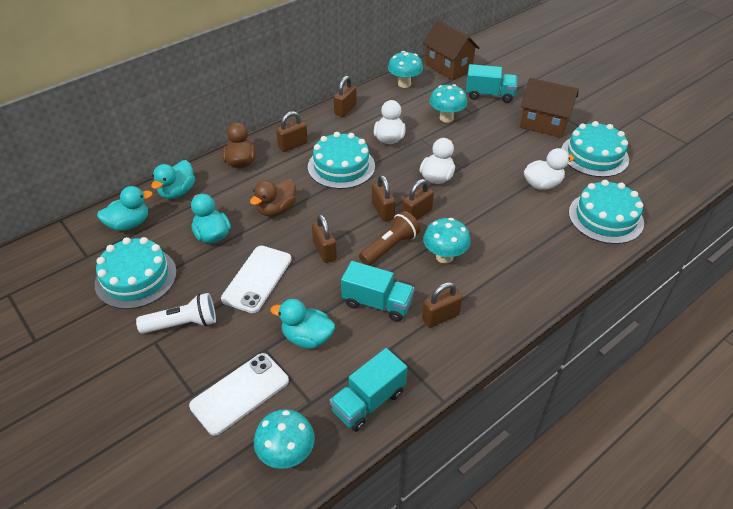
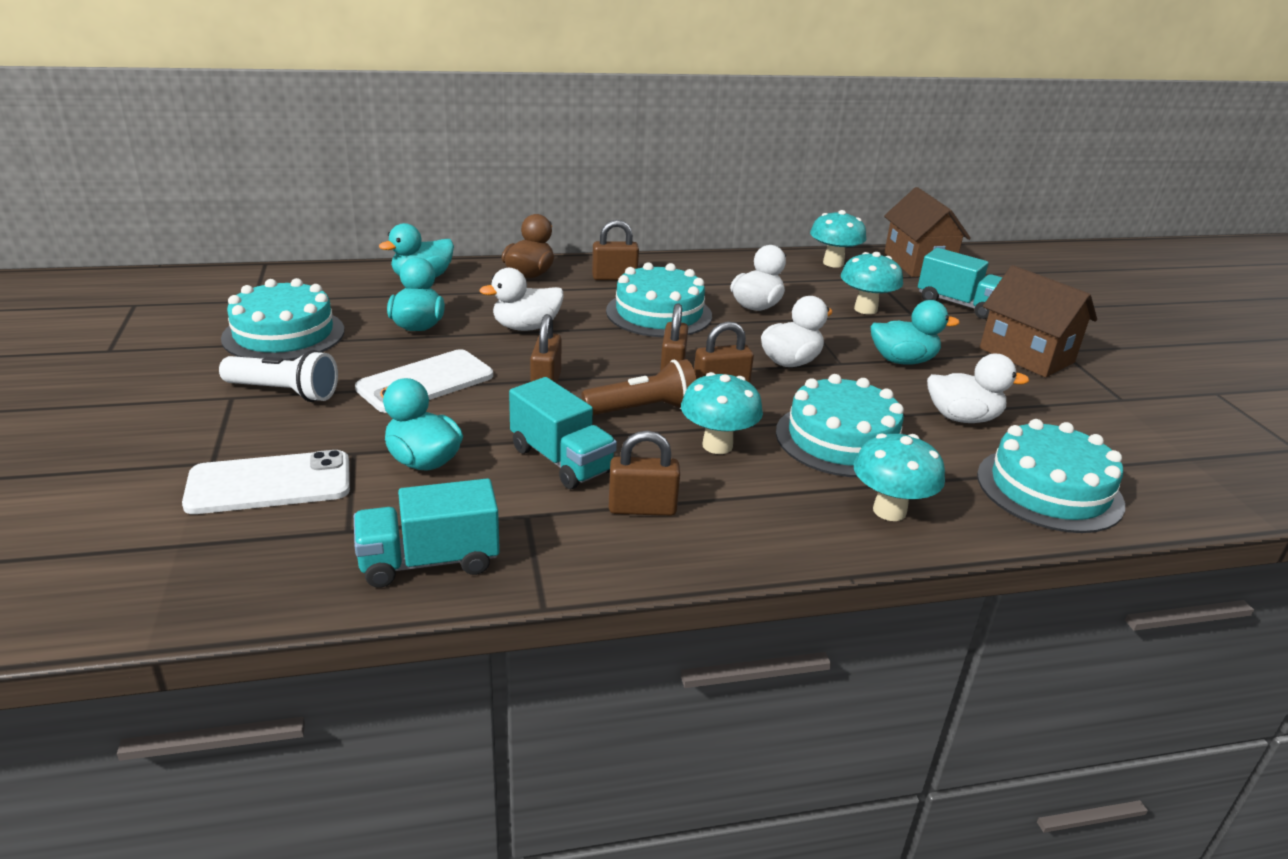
camera: 25 degrees right, 15 degrees down
(129, 224) = (334, 288): turquoise duck -> turquoise duck (902, 360)
(276, 209) = (526, 327): brown duck -> white duck
(287, 454) = (250, 572): turquoise mushroom -> turquoise mushroom (889, 511)
(345, 109) = (722, 265): brown padlock -> none
(594, 155) = (1090, 413): turquoise cake -> turquoise cake (841, 439)

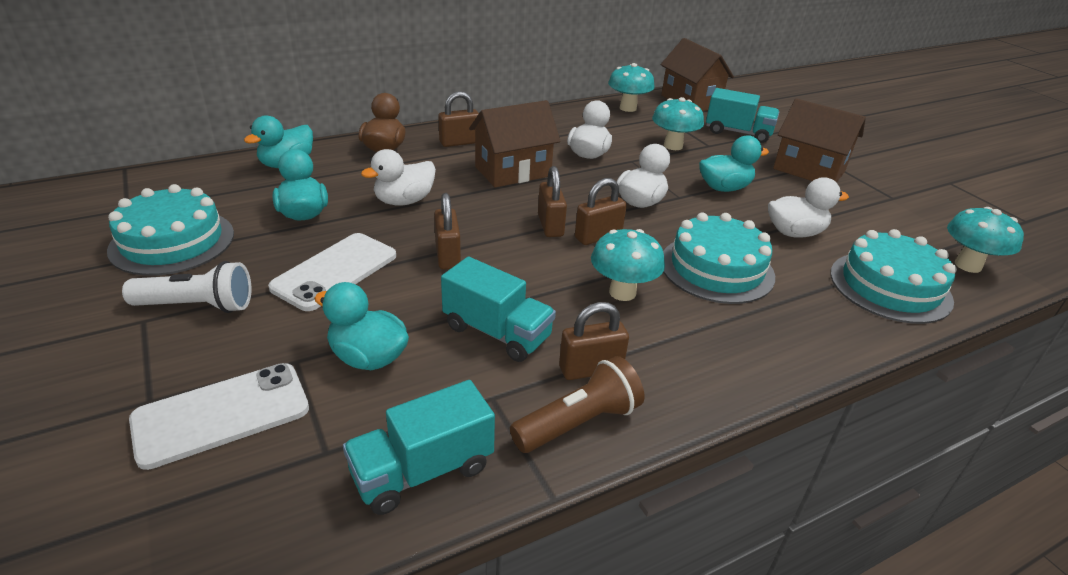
camera: 15 degrees left, 5 degrees up
(643, 409) = (544, 267): brown flashlight -> brown flashlight (578, 423)
(659, 313) = (513, 171): turquoise cake -> brown house
(889, 511) = (788, 330): turquoise mushroom -> turquoise mushroom (968, 265)

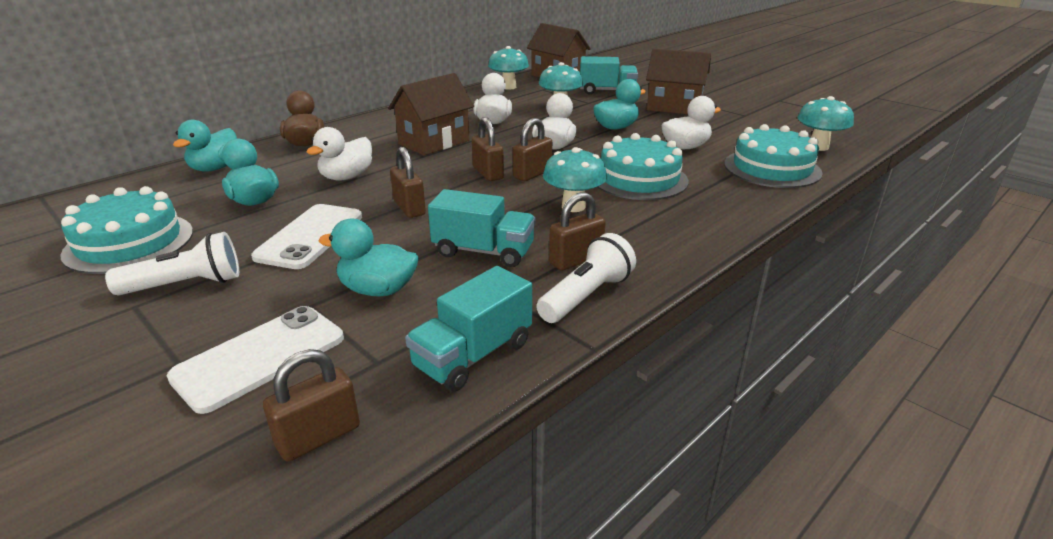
camera: 15 degrees left, 5 degrees down
(459, 142) = (374, 129): brown padlock -> brown padlock (318, 437)
(578, 423) = (586, 296): brown flashlight -> white flashlight

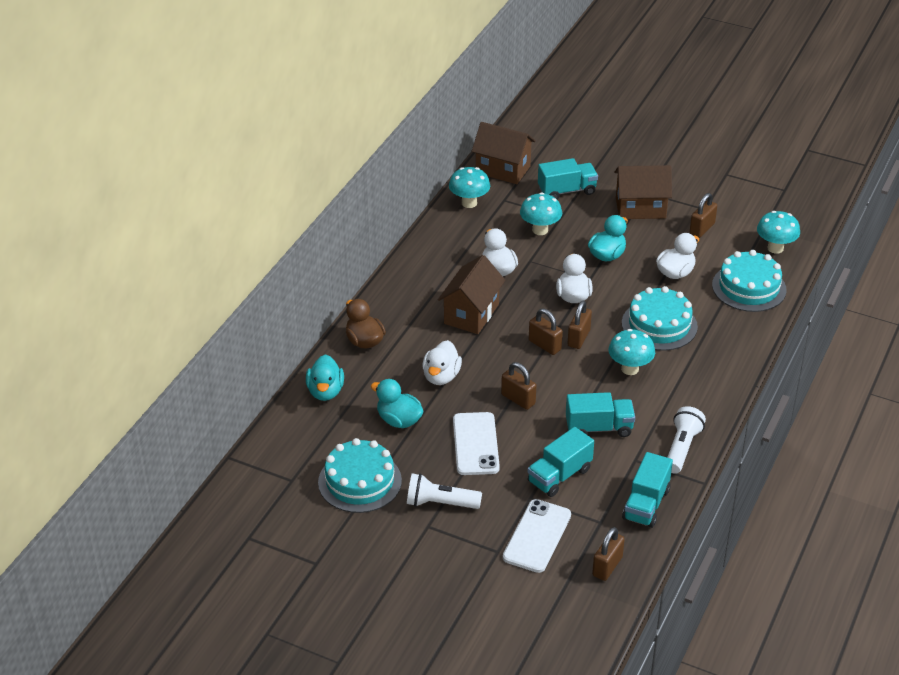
camera: 20 degrees left, 10 degrees up
(186, 285) = (440, 503): white flashlight -> white flashlight turned 135 degrees counterclockwise
(378, 290) = (559, 476): turquoise duck -> turquoise truck
(576, 260) = (660, 420): brown padlock -> brown padlock (702, 229)

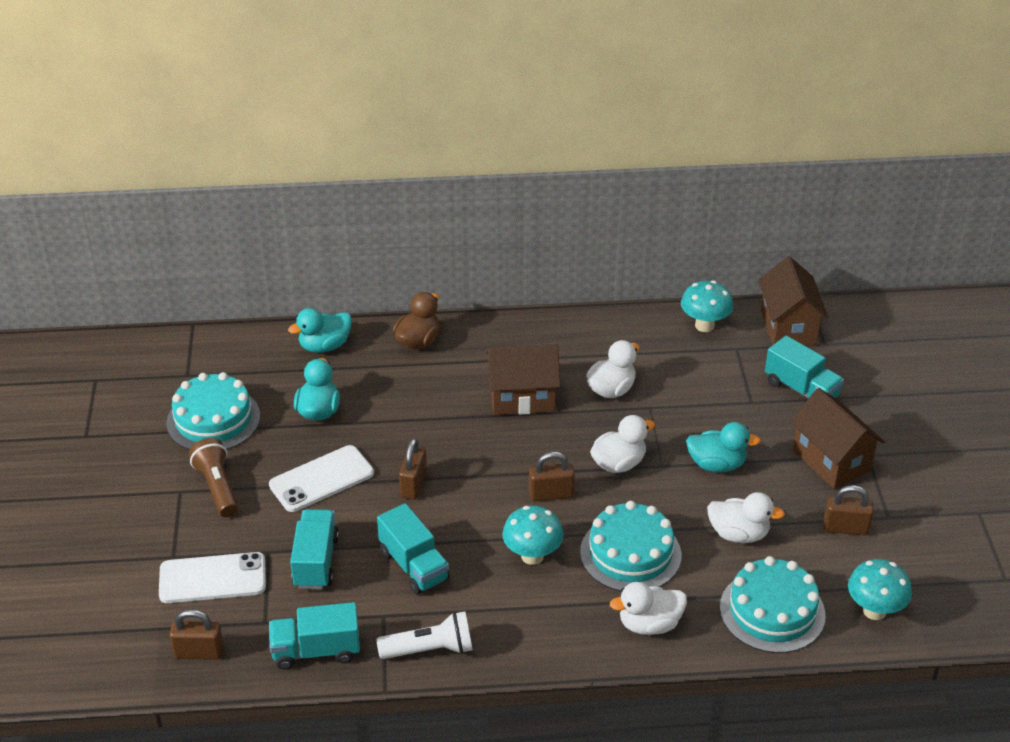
camera: 60 degrees right, 0 degrees up
(440, 503) = (217, 487): white flashlight -> brown flashlight
(441, 376) = (406, 414): white duck -> white duck (649, 624)
(540, 230) = (710, 395): turquoise mushroom -> none
(544, 345) = (517, 472): brown padlock -> none
(559, 476) = (316, 562): turquoise truck -> turquoise truck turned 75 degrees clockwise

